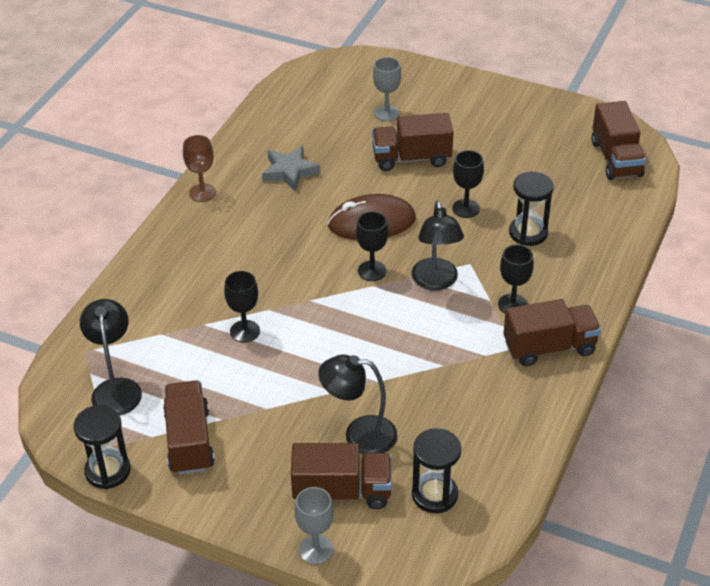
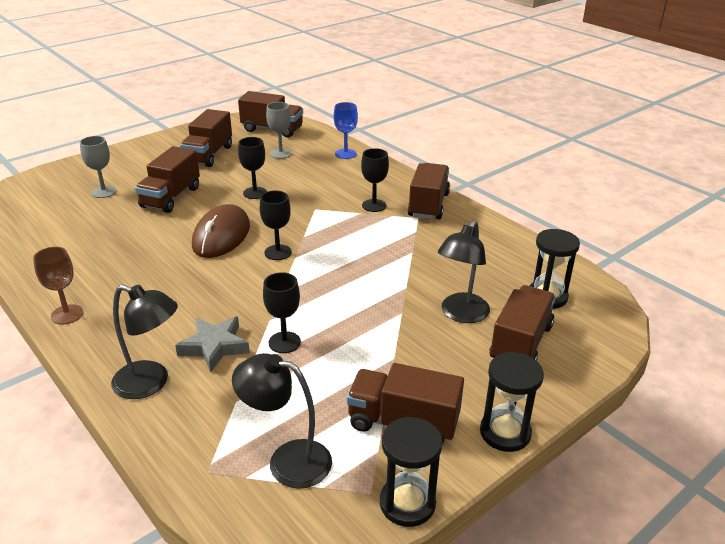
camera: 65 degrees left, 10 degrees down
(289, 172) = (107, 257): grey star -> grey star (214, 346)
(316, 549) = (581, 378): grey goblet -> grey goblet (280, 153)
(436, 282) = (320, 228): black lamp -> black lamp (151, 383)
(514, 141) = (208, 155): none -> brown truck
(528, 233) = (308, 178): black hourglass -> black hourglass (505, 432)
(611, 239) = (345, 154): none -> blue goblet

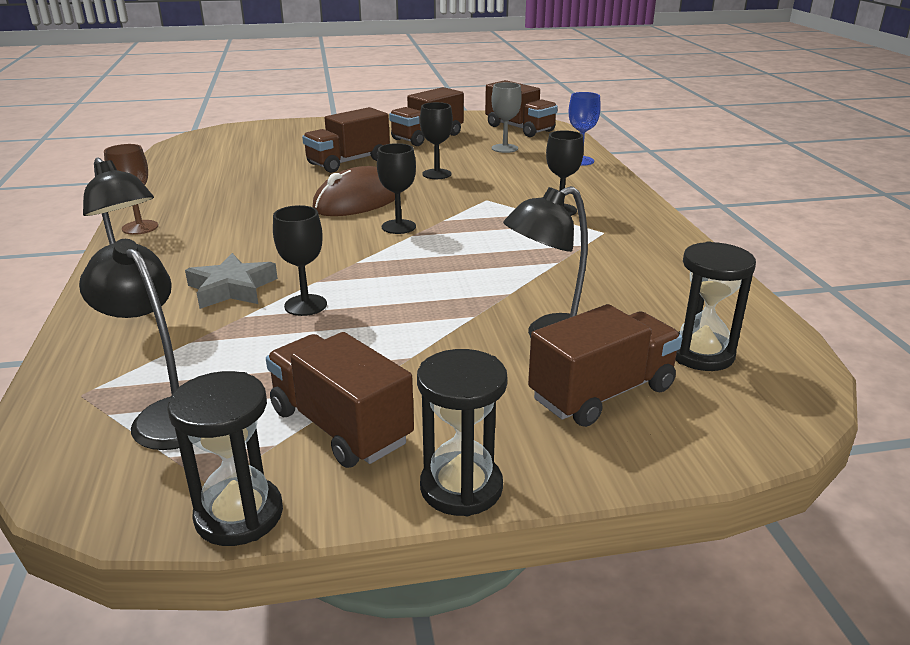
camera: 30 degrees right, 5 degrees down
(104, 192) = (293, 147): grey goblet -> none
(428, 205) = (632, 223): brown truck -> none

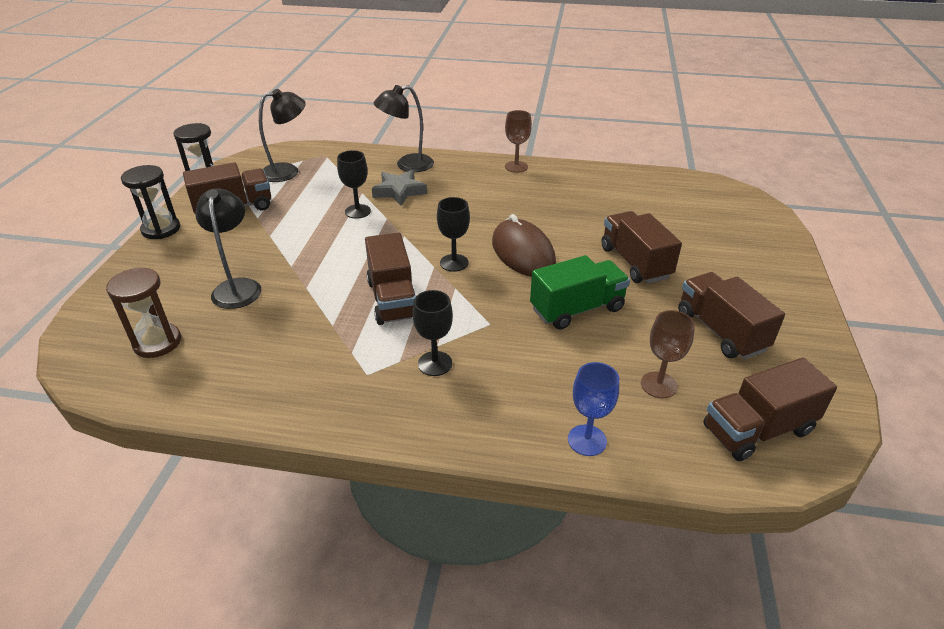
camera: 110 degrees right, 10 degrees up
(436, 174) = (577, 309): black goblet -> green truck
(504, 148) = (658, 385): grey goblet -> brown goblet
(602, 393) = (170, 287): brown truck -> brown truck (393, 299)
(701, 354) = (157, 342): black hourglass -> brown hourglass

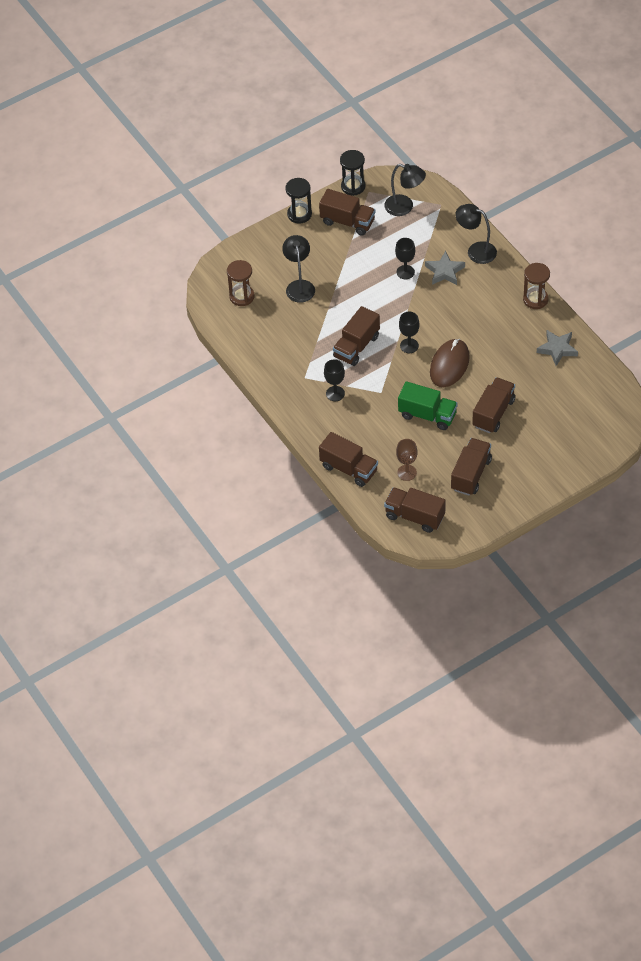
camera: 50 degrees right, 15 degrees up
(237, 287) = (299, 286): black lamp -> black lamp turned 45 degrees counterclockwise
(516, 167) = (535, 299): brown goblet -> brown hourglass
(587, 440) = (349, 469): blue goblet -> brown truck
(596, 185) = (557, 349): none -> grey star

